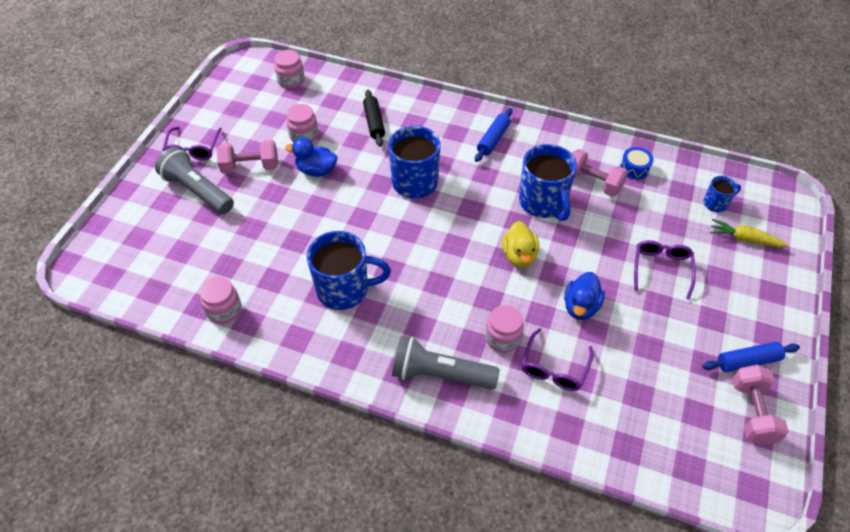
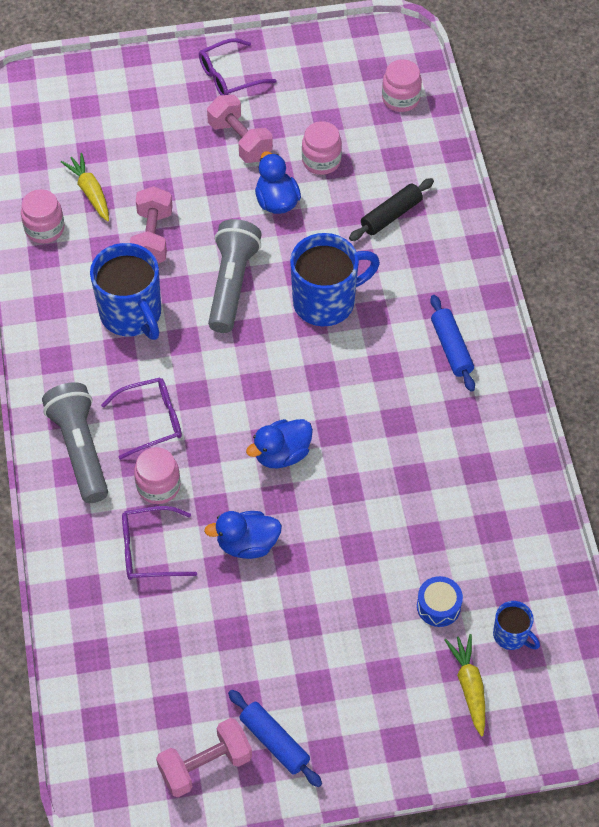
camera: 60 degrees right, 5 degrees up
(198, 191) = (176, 116): grey flashlight -> grey flashlight (232, 284)
(216, 267) = (90, 192): none -> yellow carrot
(493, 139) = (451, 348): blue rolling pin -> blue rolling pin turned 75 degrees clockwise
(519, 256) = (282, 454): yellow duck -> blue duck
(543, 203) = (380, 445): blue mug -> none
(592, 183) = (451, 484): pink dumbbell -> pink dumbbell (152, 238)
(634, 168) = (510, 521): blue drum -> blue drum (438, 606)
(661, 269) = (356, 608): purple glasses -> purple glasses (151, 421)

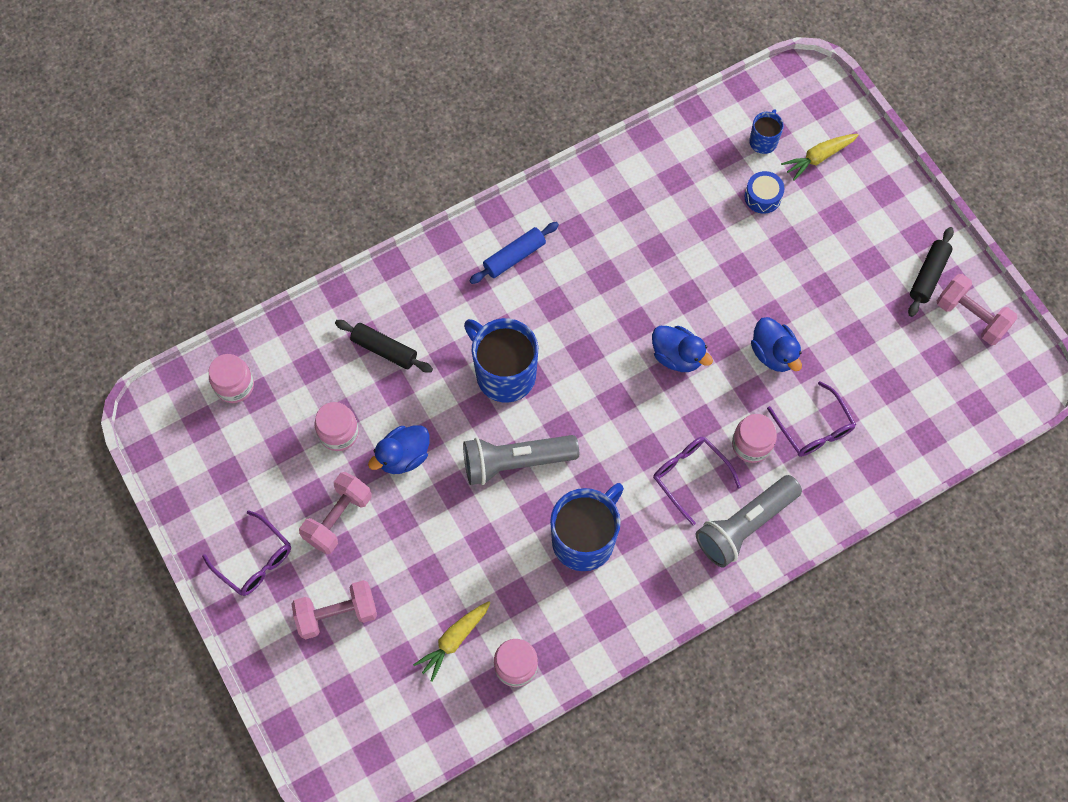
camera: 110 degrees left, 10 degrees up
(152, 238) = (488, 556): pink dumbbell -> pink dumbbell (337, 614)
(274, 742) = (928, 275): blue rolling pin -> black rolling pin

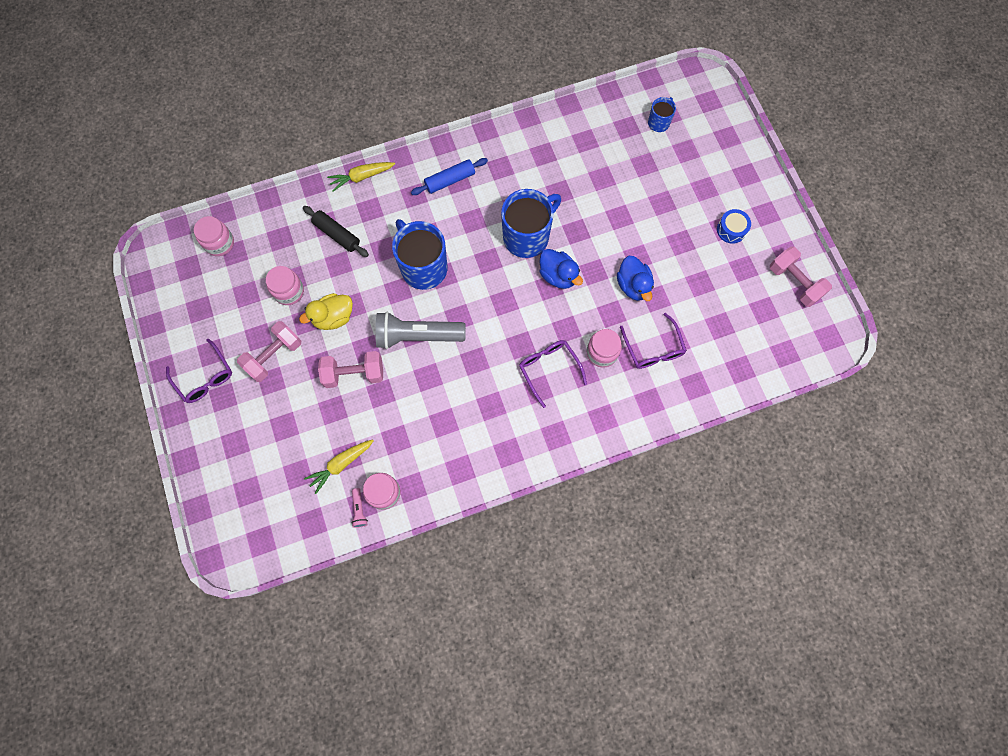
camera: 10 degrees right, 5 degrees up
(337, 614) = (257, 429): pink dumbbell -> pink dumbbell (354, 374)
(403, 456) = (333, 317): blue duck -> yellow duck
(489, 693) = (359, 510): none -> pink flashlight
(584, 539) = (457, 404): blue mug -> blue mug (527, 237)
(744, 525) = (583, 414): grey flashlight -> none
(762, 197) = (649, 165): blue drum -> blue drum (731, 230)
(818, 158) = (699, 141): yellow carrot -> yellow carrot (361, 177)
(928, 275) = (767, 245): black rolling pin -> none

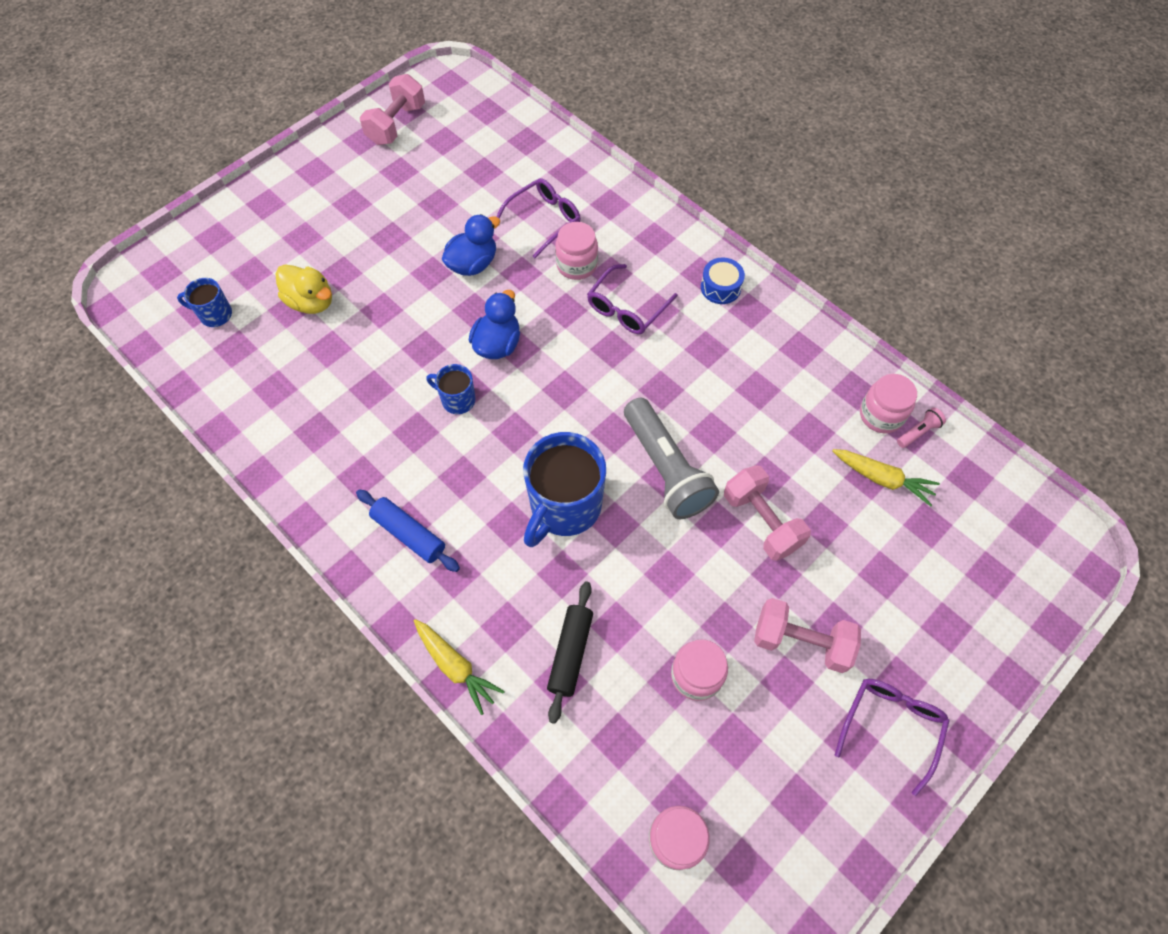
camera: 115 degrees left, 10 degrees down
(333, 317) = (700, 589): yellow duck -> yellow duck (311, 302)
(527, 237) = (457, 400): blue mug -> blue mug, size x0.50
(731, 230) = (351, 195): blue drum -> blue drum (720, 287)

